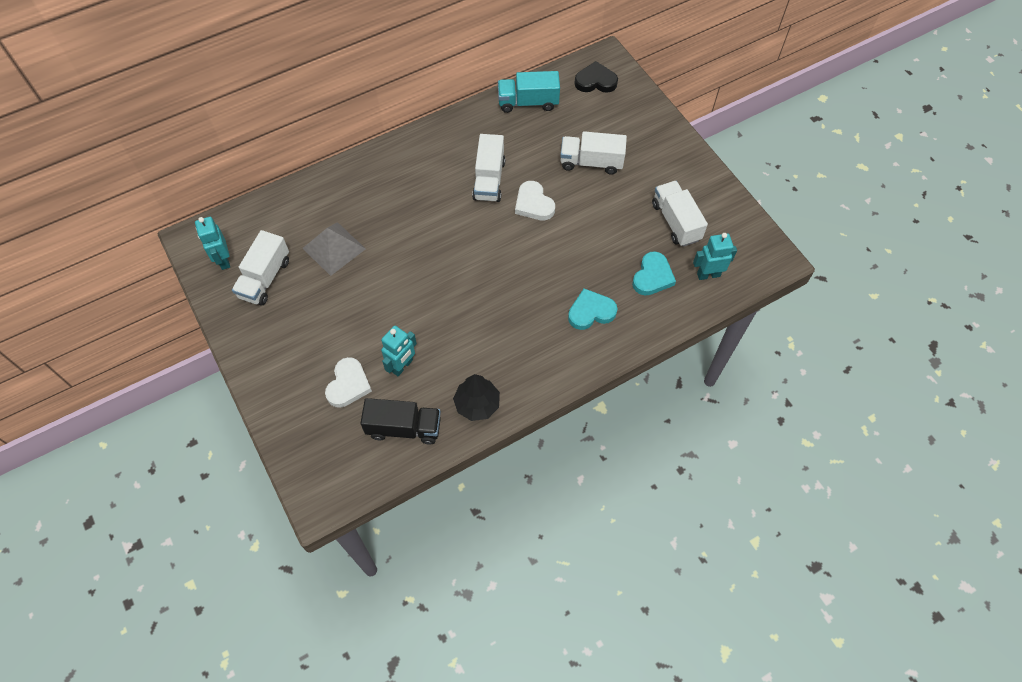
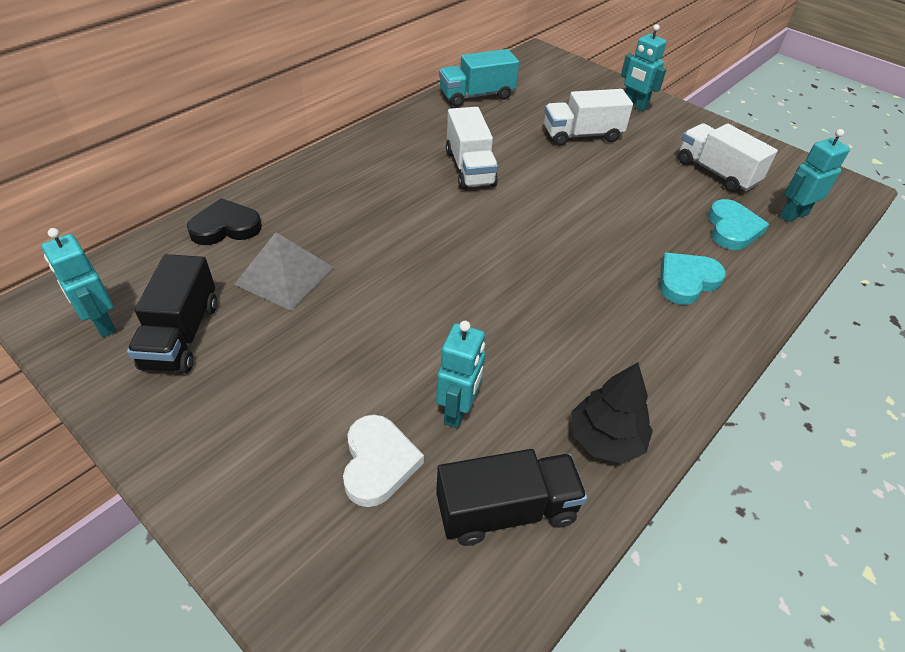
camera: 20 degrees left, 15 degrees down
(265, 278) = (181, 335): white truck -> black truck
(533, 204) = (539, 182): white heart -> none
(595, 81) = (541, 71): black heart -> black heart (226, 227)
(653, 137) = (634, 105): none -> turquoise robot

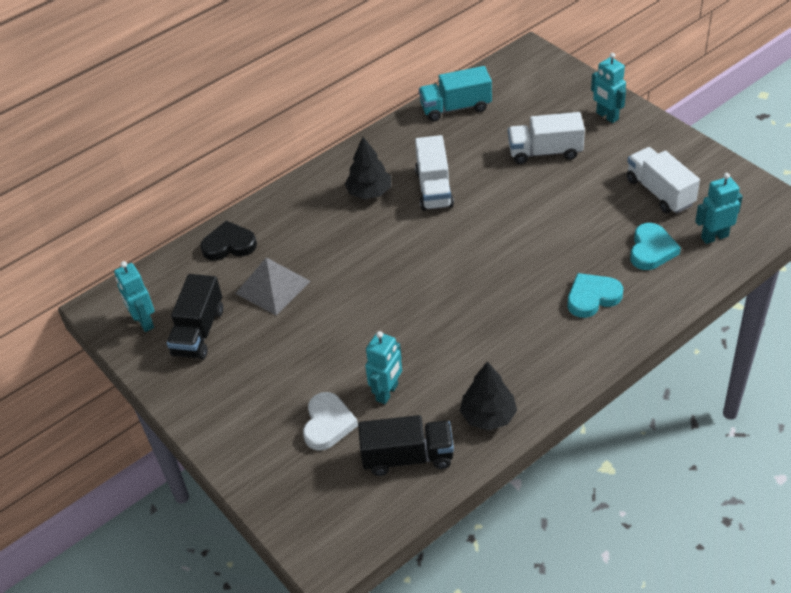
camera: 15 degrees right, 0 degrees up
(395, 171) = (369, 192): none -> black tree

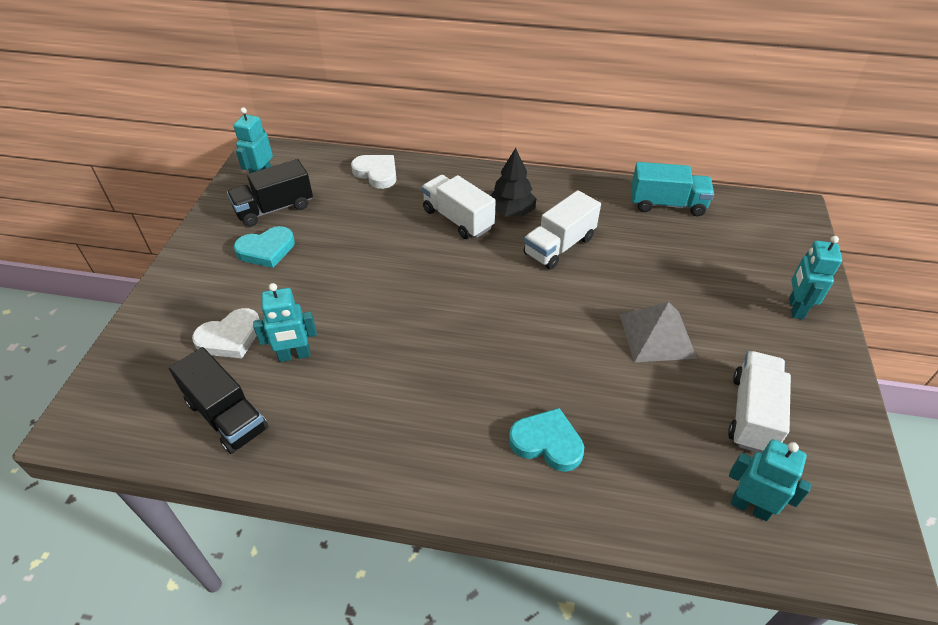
camera: 45 degrees right, 0 degrees up
(229, 245) = (377, 173): black heart -> white heart
(273, 287) = (354, 219): grey pyramid -> grey pyramid (657, 336)
(455, 108) = (667, 204): turquoise truck -> turquoise truck turned 150 degrees clockwise
(488, 416) = (319, 448): black tree -> none
(545, 152) = (691, 291): white truck -> white truck (457, 219)
(651, 250) = (665, 456): turquoise heart -> turquoise heart (266, 250)

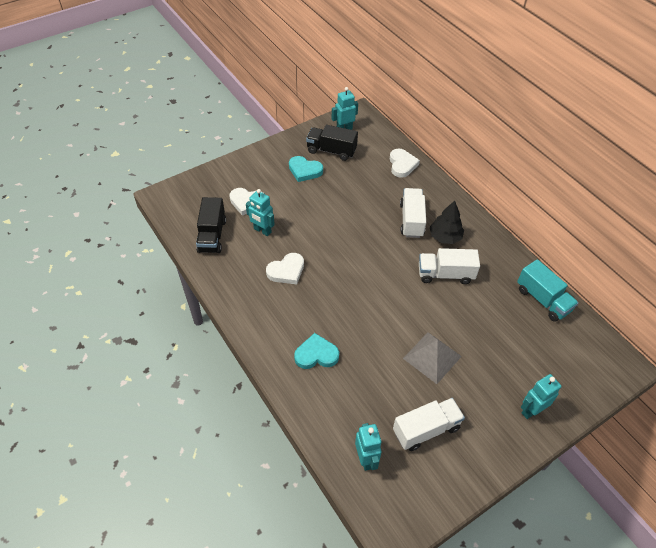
camera: 45 degrees right, 5 degrees up
(387, 377) = (286, 271): none -> white heart
(547, 442) = (316, 354): turquoise heart -> turquoise heart turned 75 degrees counterclockwise

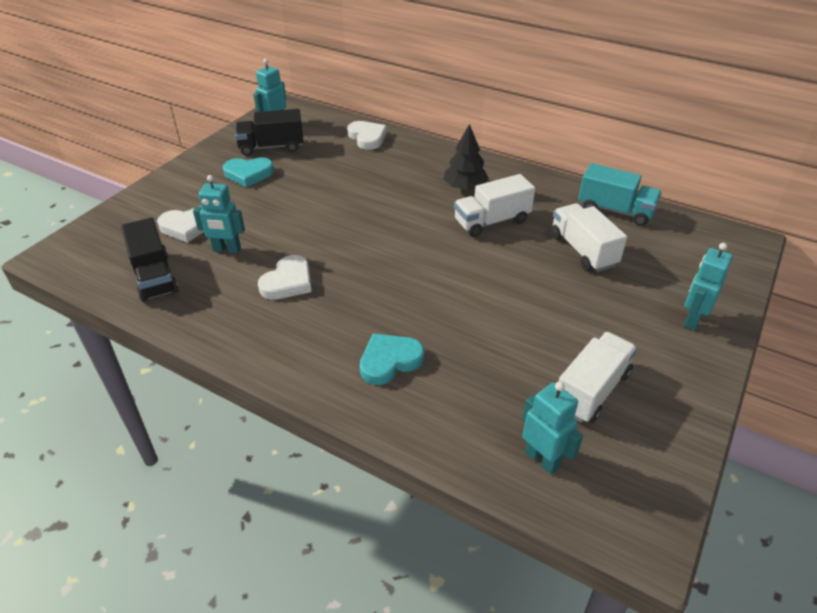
camera: 25 degrees left, 10 degrees down
(411, 220) = (414, 183): white truck -> white truck (582, 250)
(432, 357) = (539, 308): grey pyramid -> none

